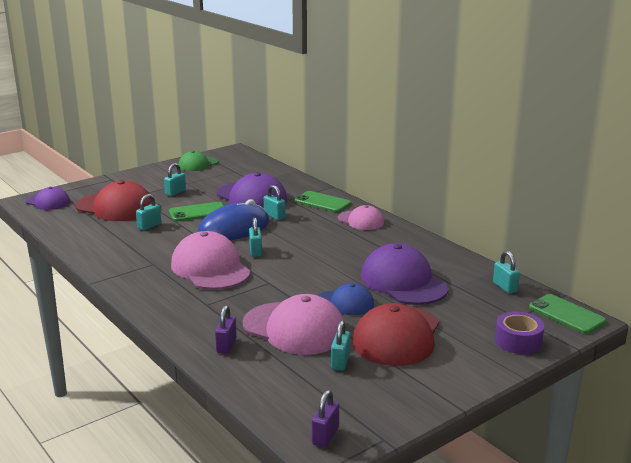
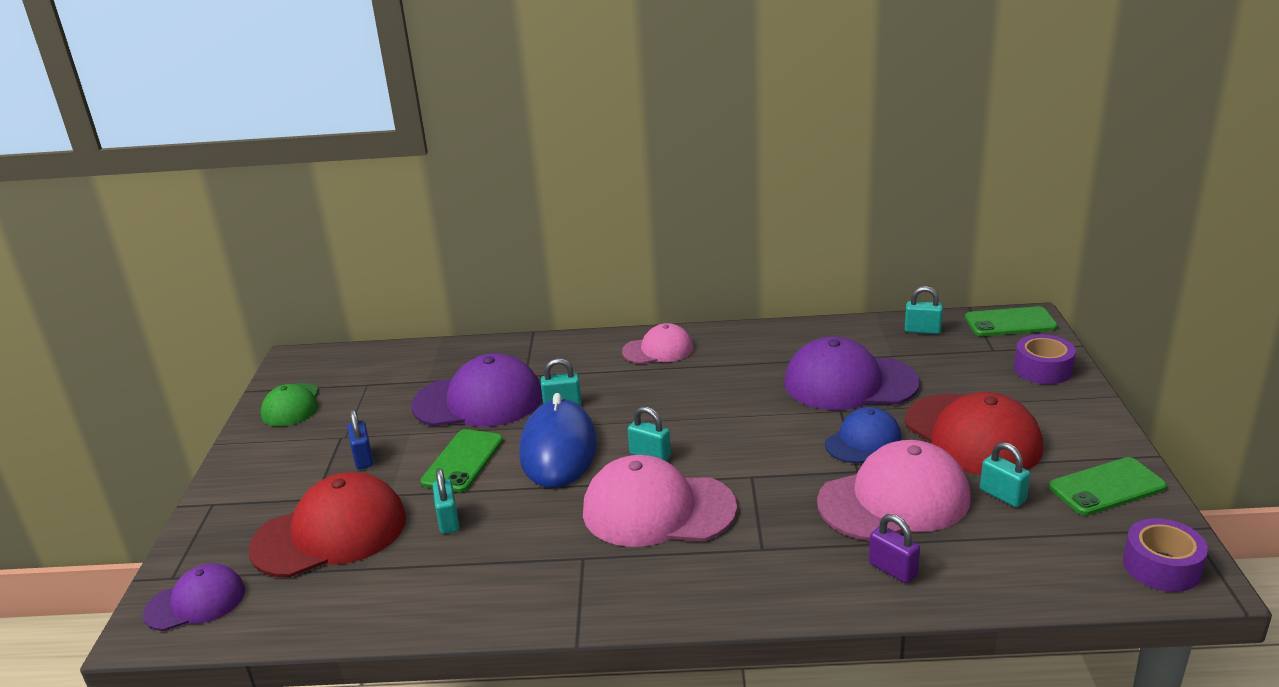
camera: 50 degrees left, 5 degrees up
(175, 192) = (363, 458): turquoise padlock -> blue padlock
(322, 202) = (570, 355): green phone -> green phone (1107, 487)
(325, 436) = (1161, 566): purple padlock -> purple tape

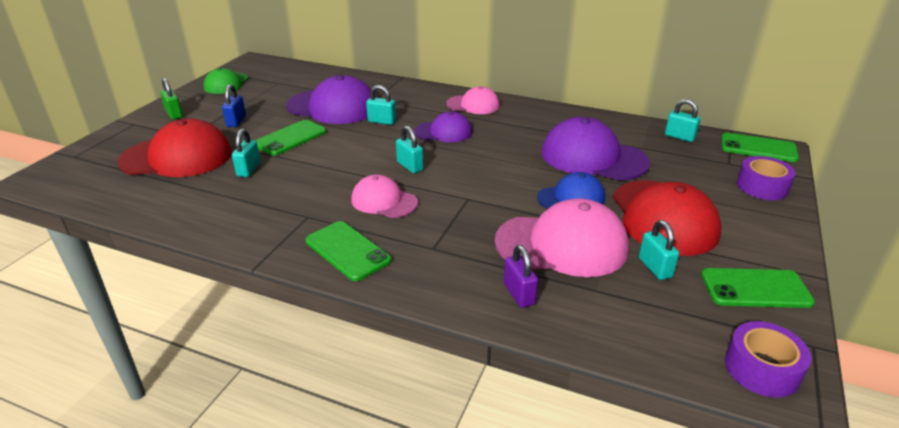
camera: 20 degrees right, 5 degrees up
(196, 602) = (70, 173): purple cap -> purple cap (443, 132)
(260, 472) = (174, 114): none -> green padlock
(558, 449) = (354, 147): blue mouse -> none
(658, 509) = (384, 201): pink cap -> pink cap, size x0.58
(669, 584) = (347, 251): none -> green phone

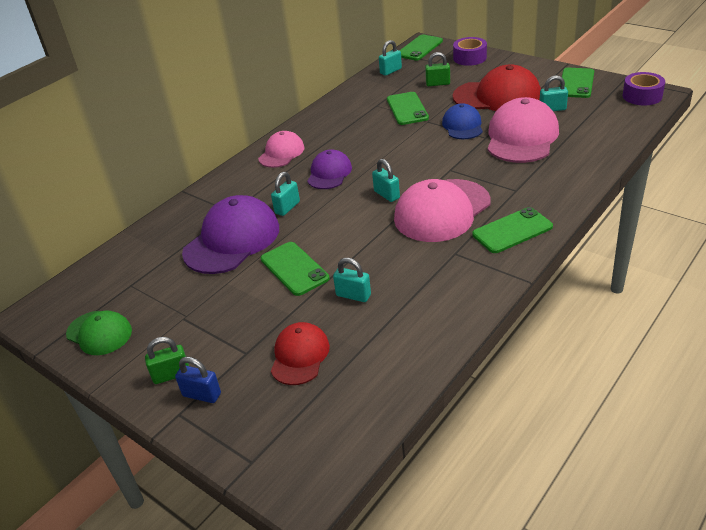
camera: 70 degrees left, 5 degrees up
(177, 157) = (300, 356): red cap -> red cap, size x0.58
(236, 121) = (227, 314): blue padlock -> blue padlock (202, 395)
(384, 201) = (442, 211): pink cap -> pink cap, size x1.72
(410, 166) = (386, 195): turquoise padlock -> turquoise padlock turned 75 degrees clockwise
(519, 294) = (574, 159): purple padlock -> none
(593, 157) = (407, 109): purple cap -> green phone
(669, 170) = (438, 83): none -> green padlock

